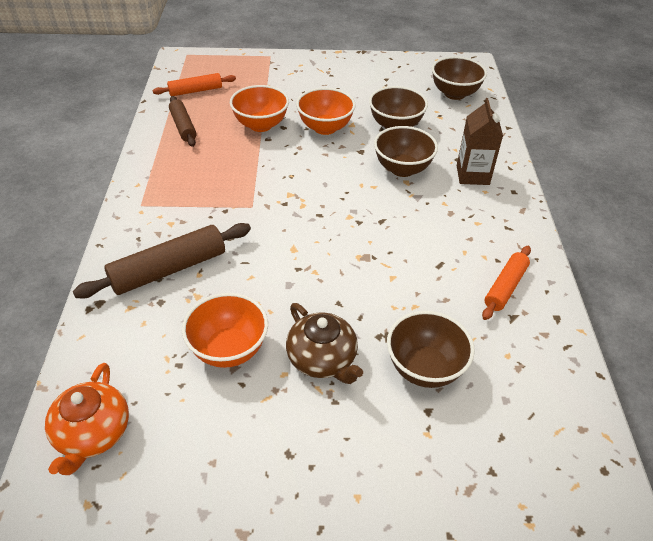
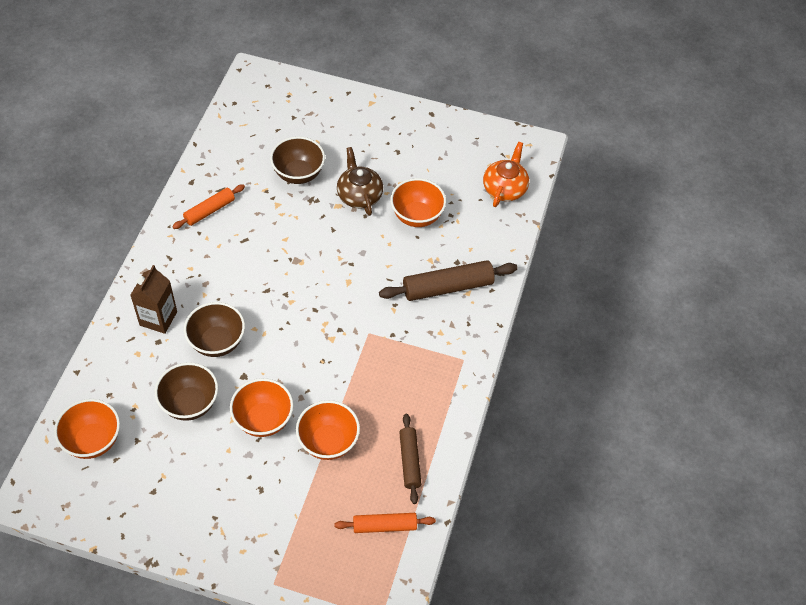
camera: 165 degrees left, 10 degrees up
(454, 94) = (93, 441): brown bowl -> orange bowl

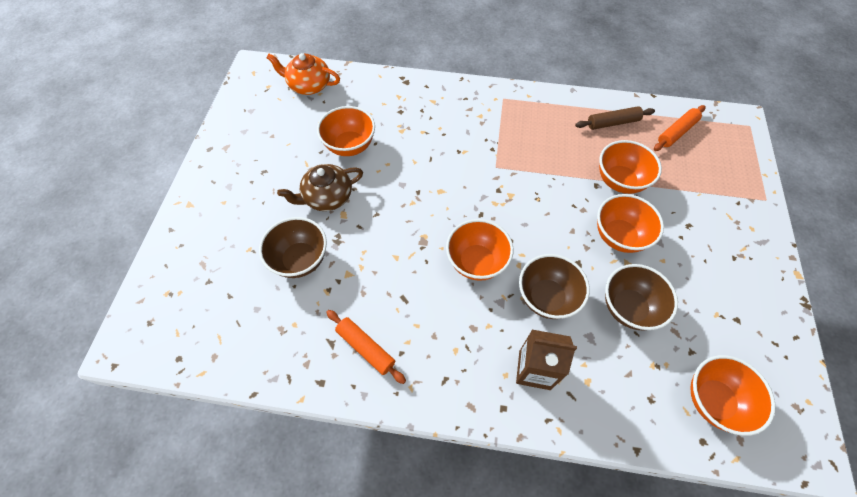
camera: 95 degrees left, 5 degrees up
(265, 297) = (476, 262): none -> orange bowl
(384, 526) = (676, 132): orange rolling pin -> orange rolling pin turned 60 degrees clockwise
(448, 287) = (430, 115): brown rolling pin -> none

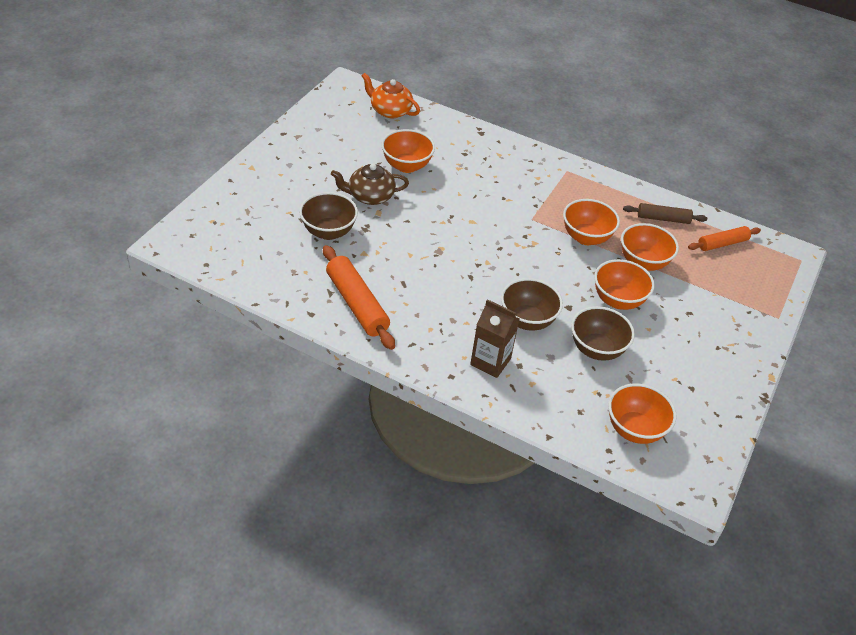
camera: 15 degrees right, 15 degrees down
(365, 348) = (356, 304): orange rolling pin -> orange rolling pin, size x1.61
(476, 262) = (478, 279): orange bowl -> orange bowl (586, 237)

